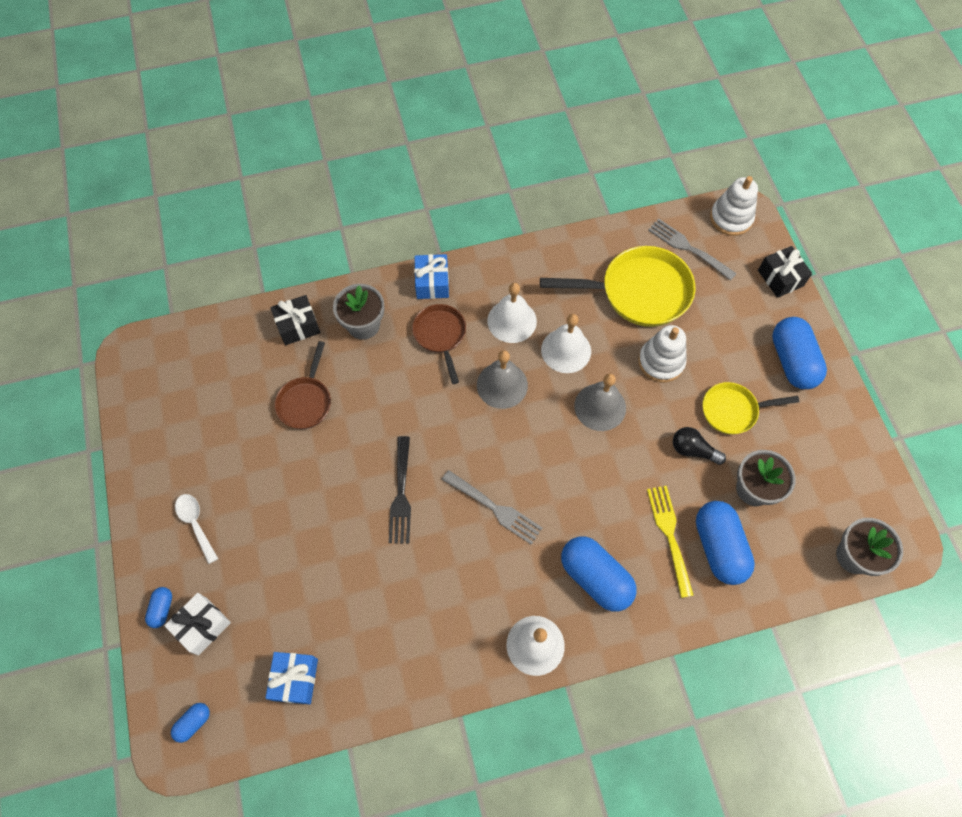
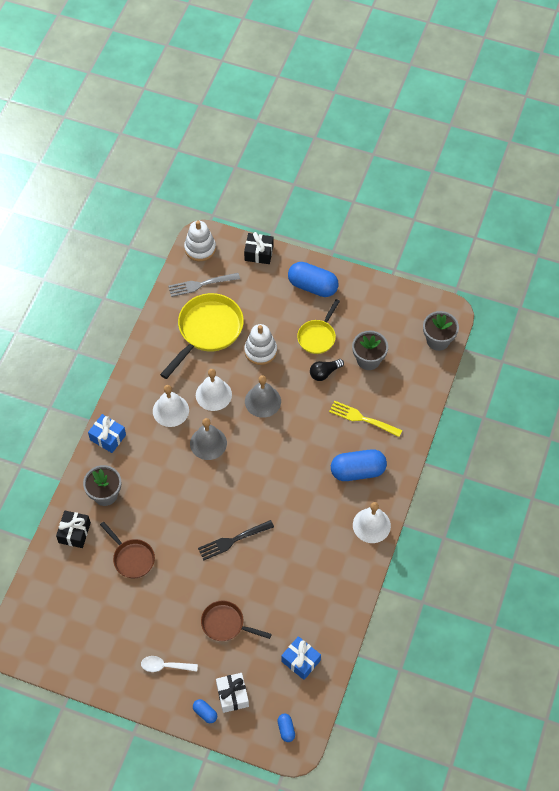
camera: 55 degrees left, 5 degrees down
(401, 493) = (233, 540): black fork -> black fork turned 120 degrees clockwise
(440, 335) = (148, 455): brown pan -> brown pan (226, 624)
(494, 508) = (280, 496): grey fork -> none
(719, 547) = (386, 399): blue capsule -> none

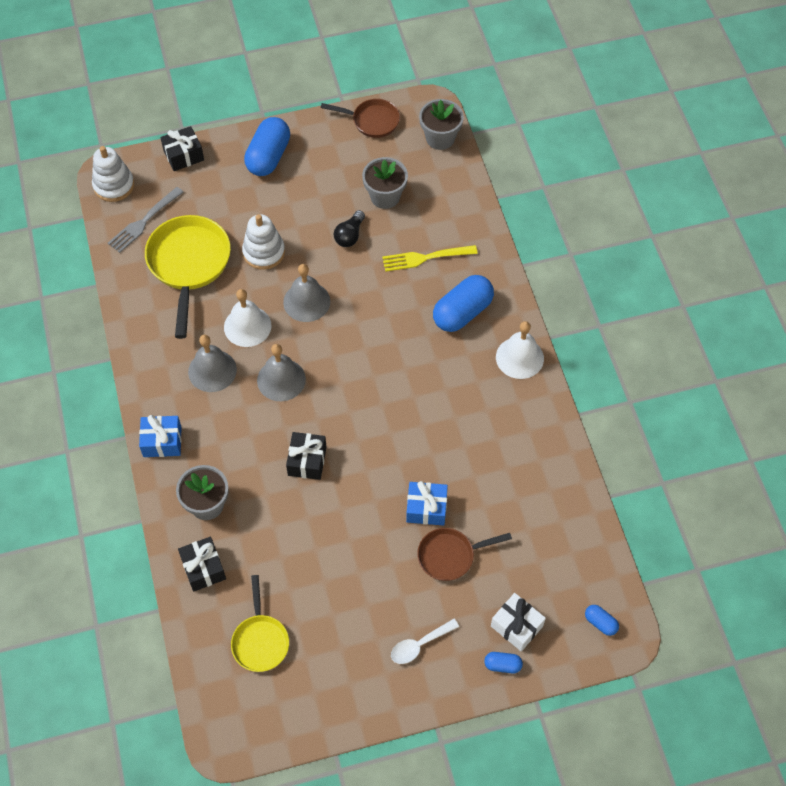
camera: 35 degrees left, 0 degrees up
(132, 558) = (291, 553): brown pan -> brown pan (372, 121)
(170, 410) = (212, 370): white bell -> grey bell
(184, 506) = (307, 461): none -> black gift
(233, 540) = (388, 463): black fork -> none
(300, 661) = (558, 541): blue gift -> blue gift (426, 508)
(312, 286) = (268, 157): blue capsule -> blue capsule turned 60 degrees counterclockwise
(317, 336) = (314, 204): yellow pan -> yellow pan (260, 641)

